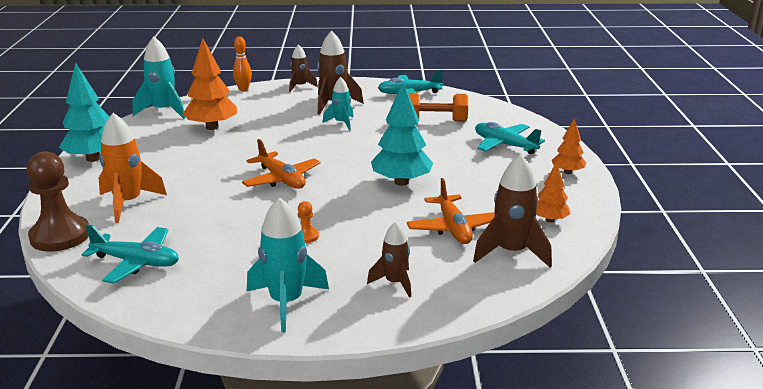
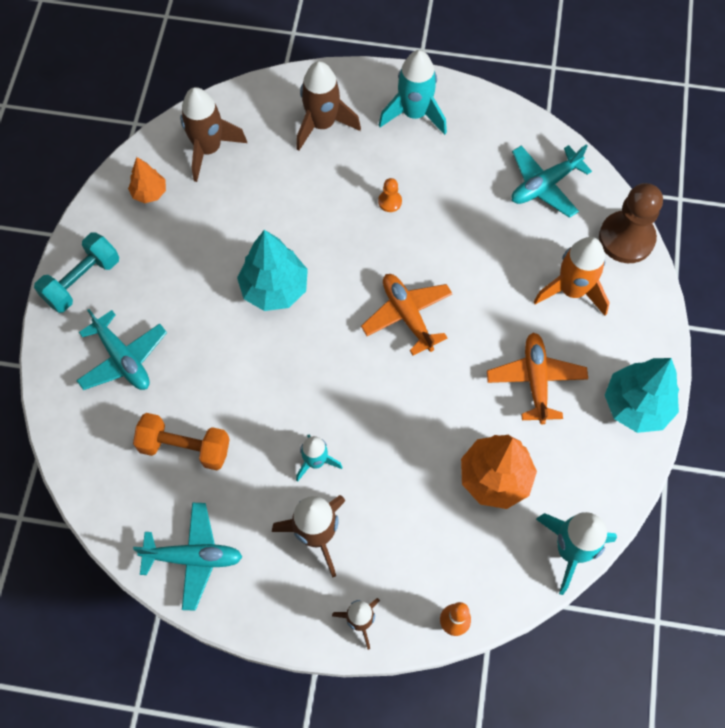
camera: 170 degrees left, 40 degrees up
(136, 262) = (544, 185): turquoise plane -> turquoise plane turned 60 degrees counterclockwise
(395, 283) = (322, 124): brown rocket -> brown rocket, size x1.63
(453, 228) = (247, 194): orange plane -> orange plane (535, 380)
(567, 172) = (82, 281): orange tree -> turquoise dumbbell

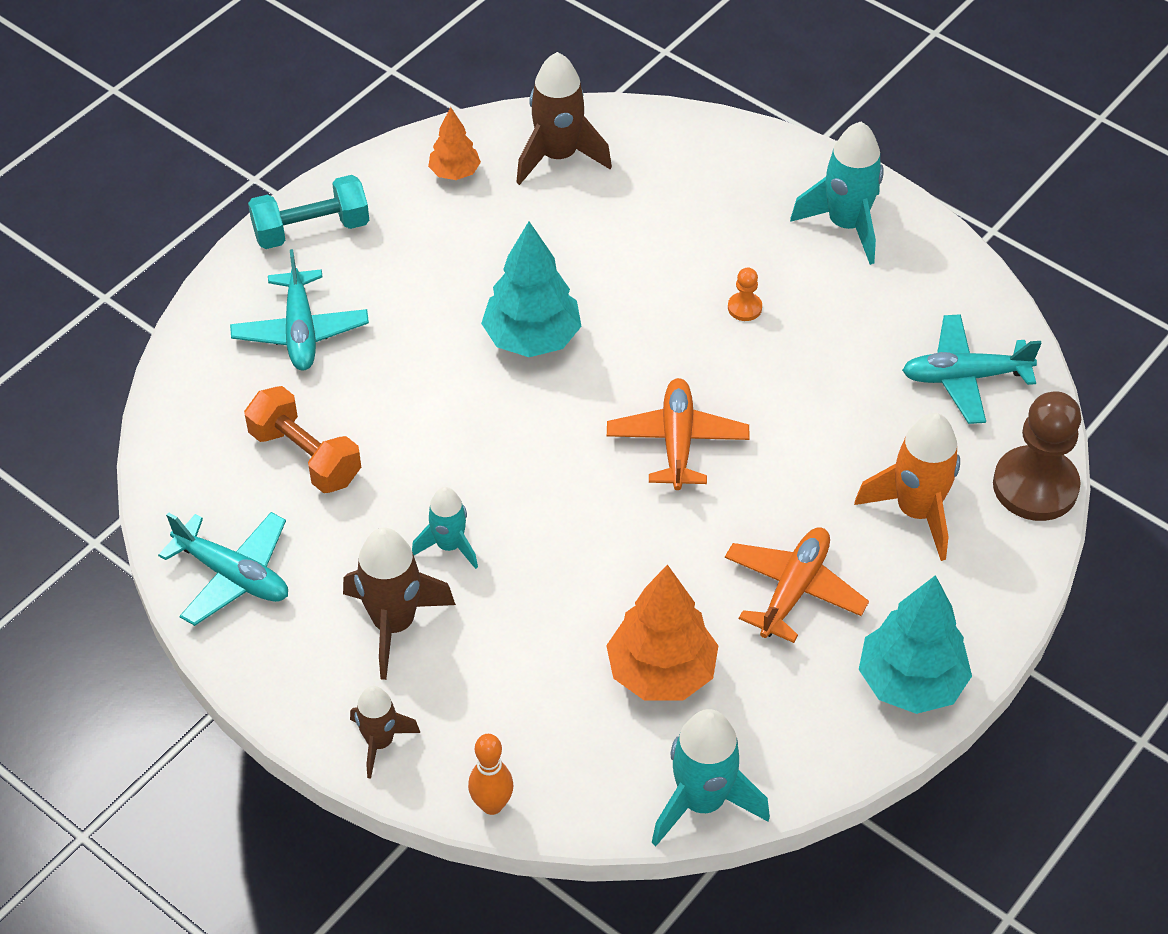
camera: 30 degrees right, 15 degrees down
(322, 124) = (718, 188): brown rocket -> none

